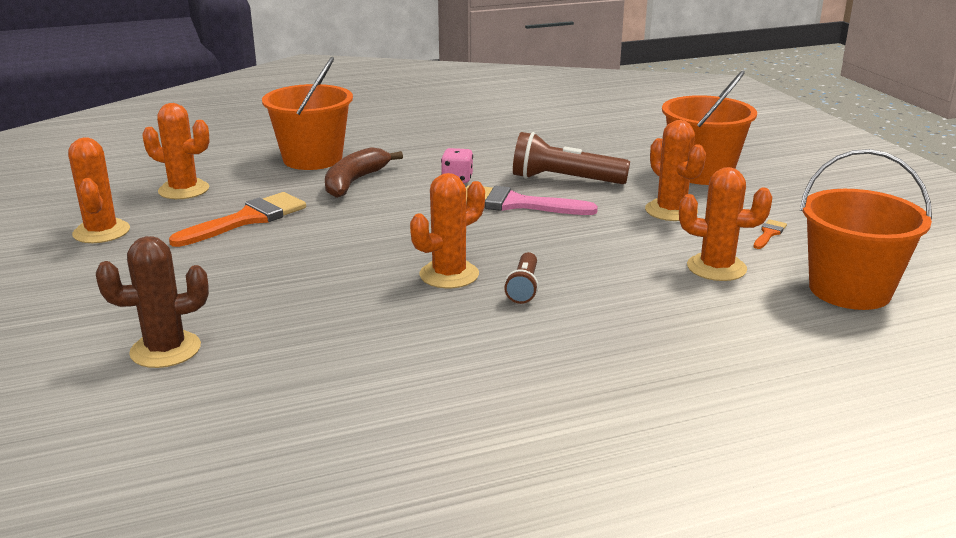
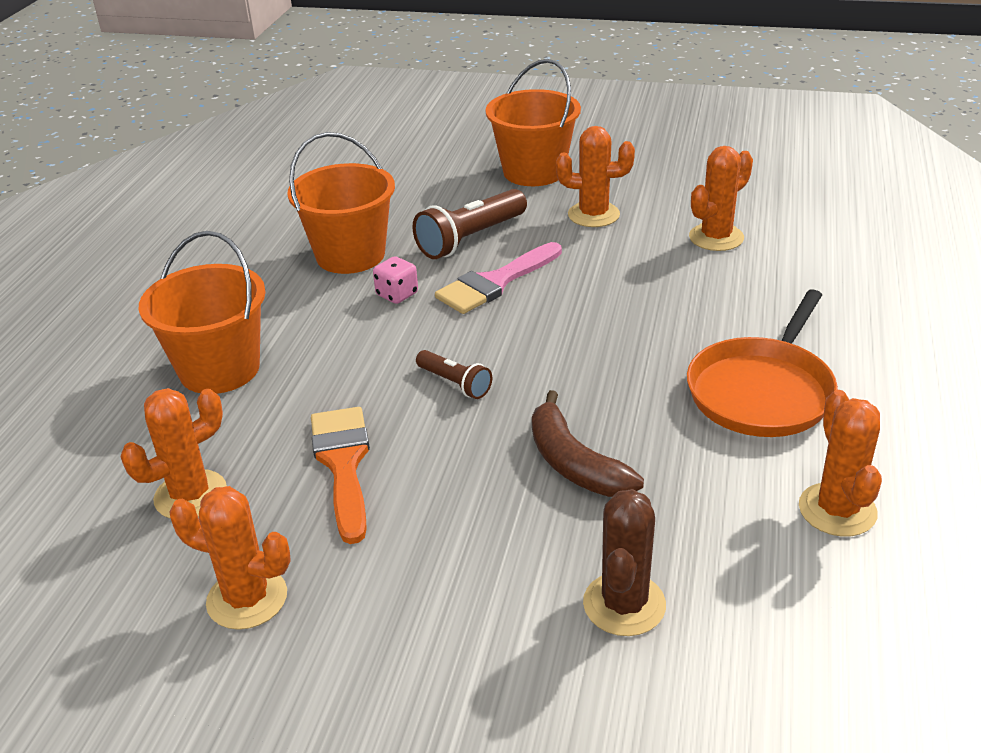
camera: 55 degrees left, 10 degrees up
(354, 182) = (325, 359): brown banana -> brown banana (574, 463)
(449, 275) = (612, 370): orange cactus -> orange cactus (837, 510)
(491, 344) = (762, 391): none -> orange pan
(523, 287) = (672, 339): brown flashlight -> brown flashlight (455, 383)
(769, 233) = (678, 192): orange brush -> none
(849, 290) = (796, 202): orange bucket -> orange bucket (350, 255)

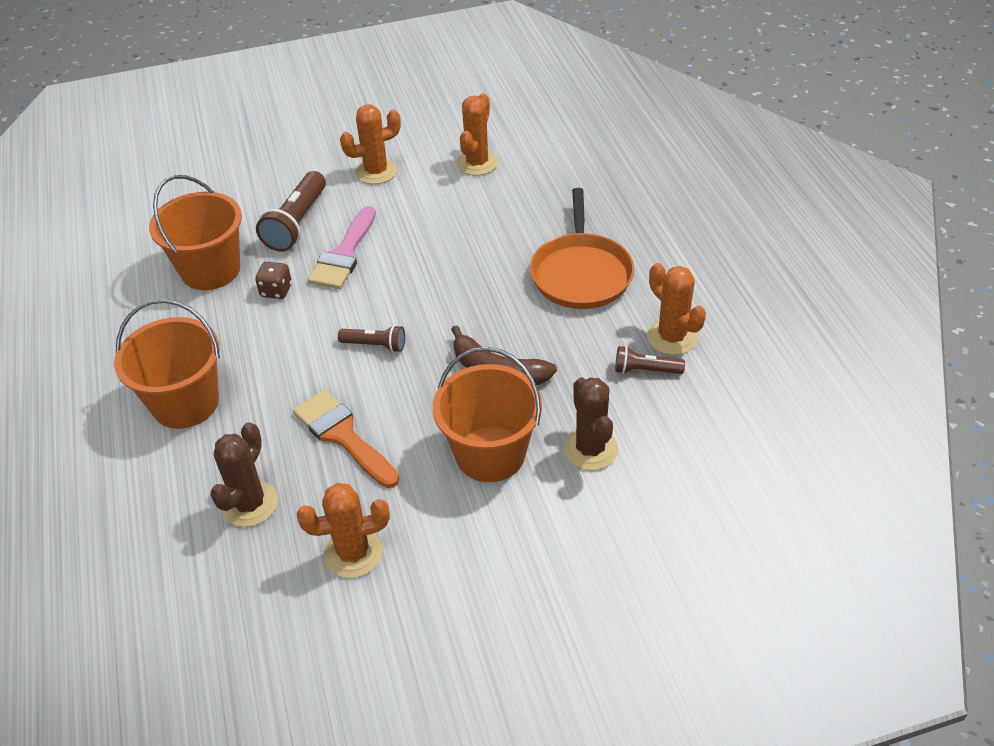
camera: 30 degrees left, 10 degrees up
(190, 495) = (250, 504): orange cactus -> brown cactus
(397, 294) = (276, 291): pink dice -> brown dice
(534, 172) = (302, 147): orange bucket -> orange bucket (490, 454)
(771, 536) = (645, 370): none -> brown flashlight

